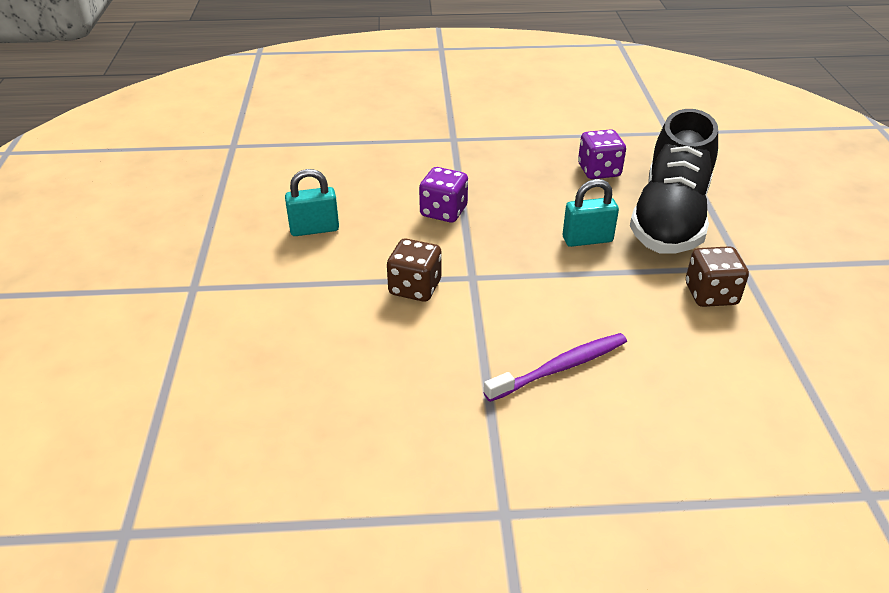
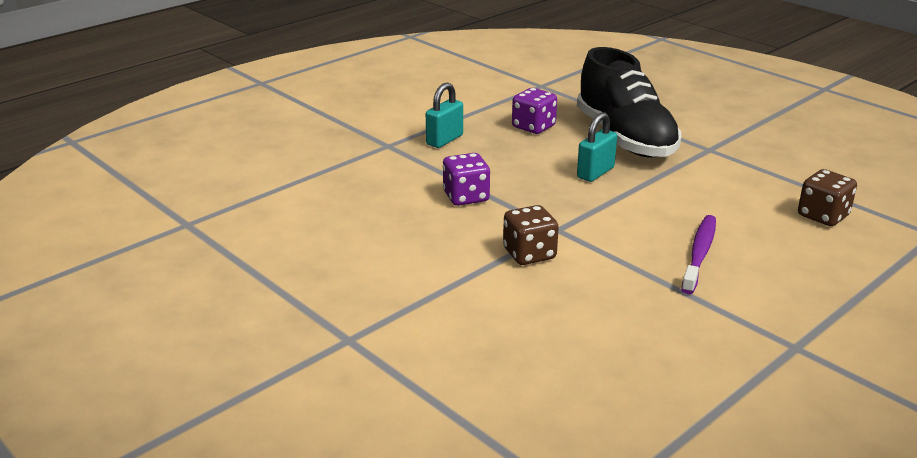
camera: 40 degrees left, 10 degrees down
(314, 229) = (382, 252): turquoise padlock -> turquoise padlock (444, 140)
(711, 294) = (716, 172): brown dice -> brown dice (823, 216)

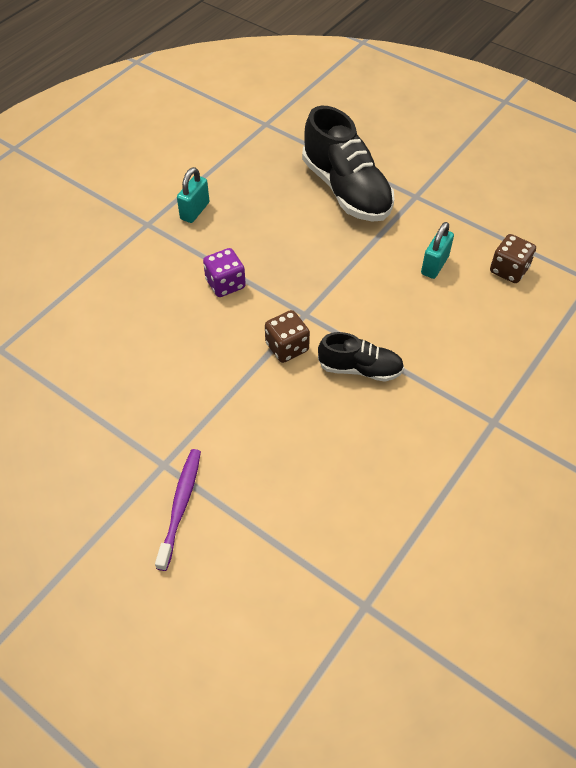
camera: 10 degrees left, 25 degrees up
(533, 127) = (267, 183): purple dice -> none
(595, 173) = (326, 239): turquoise padlock -> turquoise padlock (434, 265)
(619, 281) = (360, 369): none -> black shoe
(699, 254) = (417, 329): purple toothbrush -> purple toothbrush (180, 506)

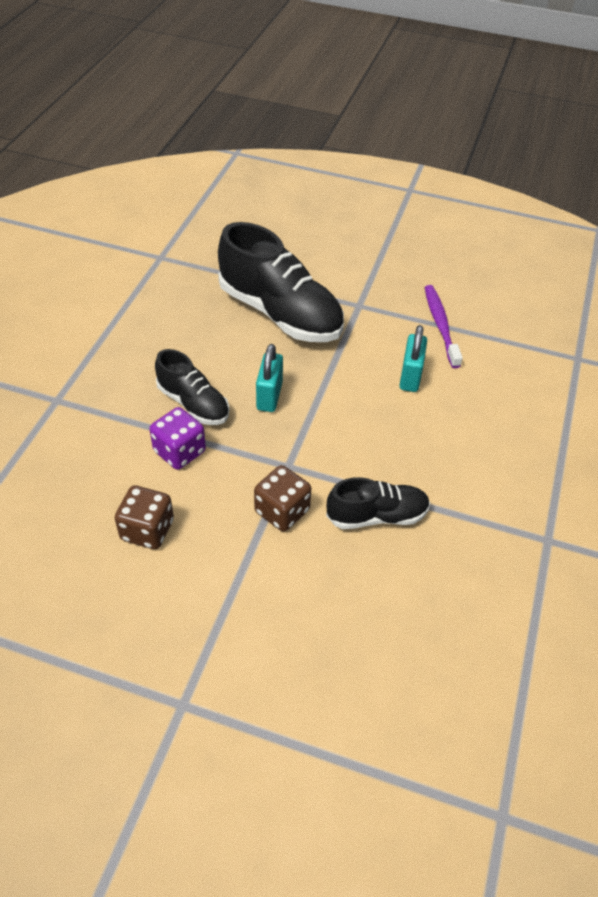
camera: 20 degrees left, 5 degrees down
(180, 506) = (224, 756): purple toothbrush -> purple toothbrush (440, 325)
(195, 211) = (111, 372): turquoise padlock -> turquoise padlock (269, 396)
(249, 249) = (193, 404): none -> black shoe
(508, 270) = (490, 365): brown dice -> brown dice (147, 530)

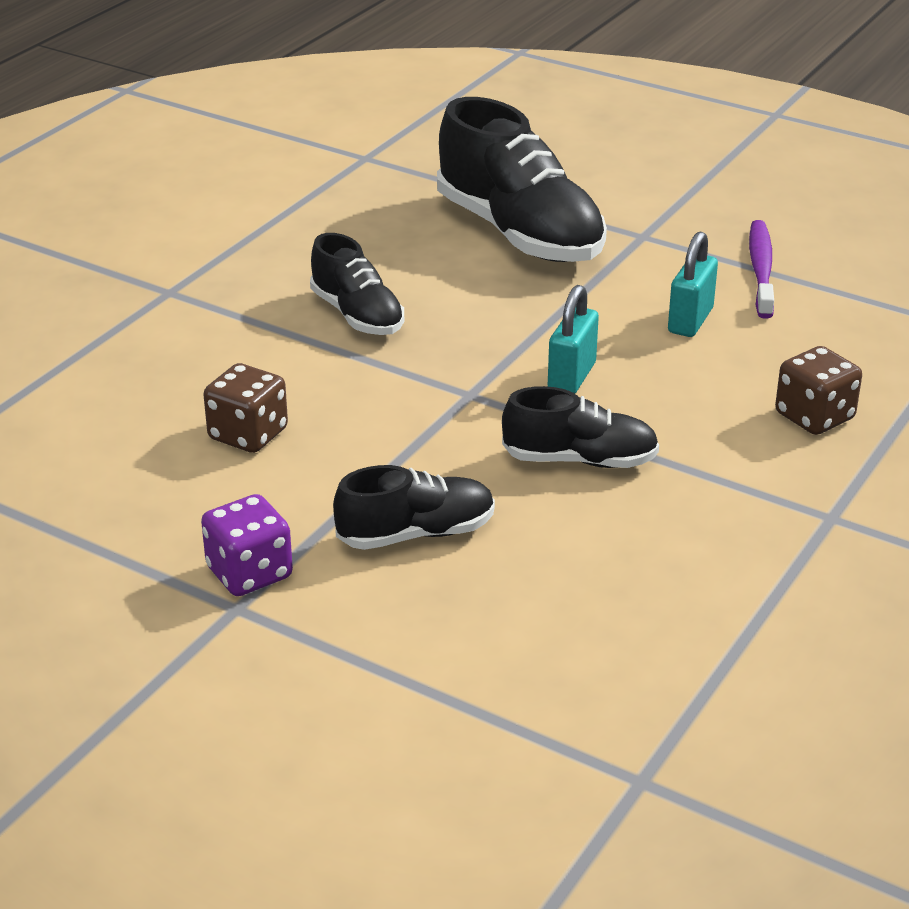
camera: 15 degrees right, 15 degrees down
(180, 451) = (320, 362): purple dice -> purple dice (249, 573)
(269, 396) = (470, 319): turquoise padlock -> turquoise padlock (571, 377)
(282, 511) = (443, 438): brown dice -> brown dice (814, 416)
(288, 606) = (416, 534): none -> black shoe

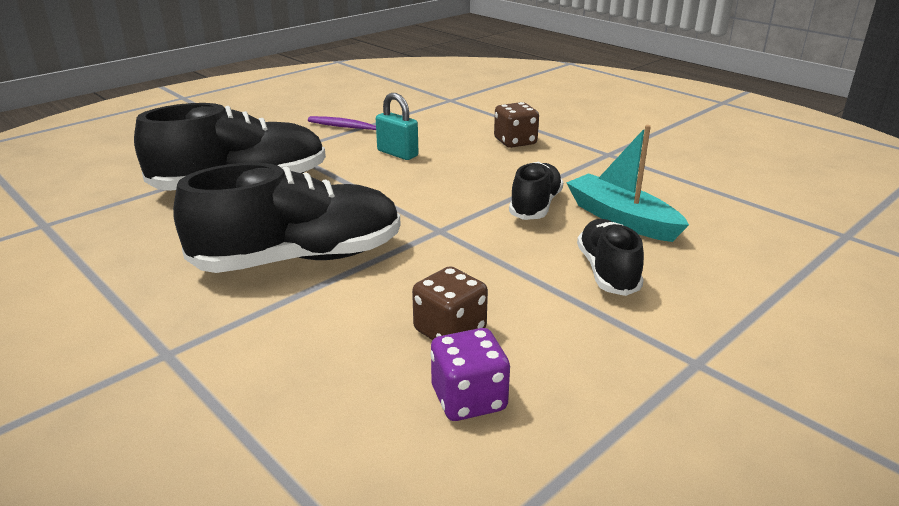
camera: 75 degrees left, 5 degrees down
(249, 573) = (651, 351): purple dice -> purple dice (468, 399)
(357, 315) = (299, 259): black shoe -> black shoe, size x1.80
(571, 377) = (439, 194): turquoise padlock -> none
(578, 540) = (621, 219): none -> turquoise boat

